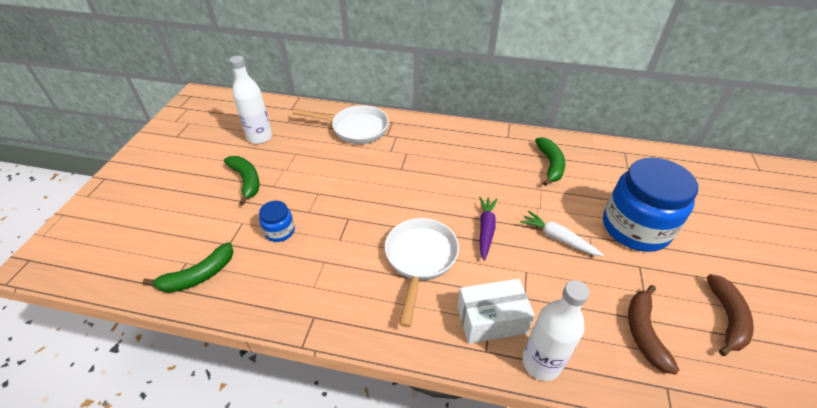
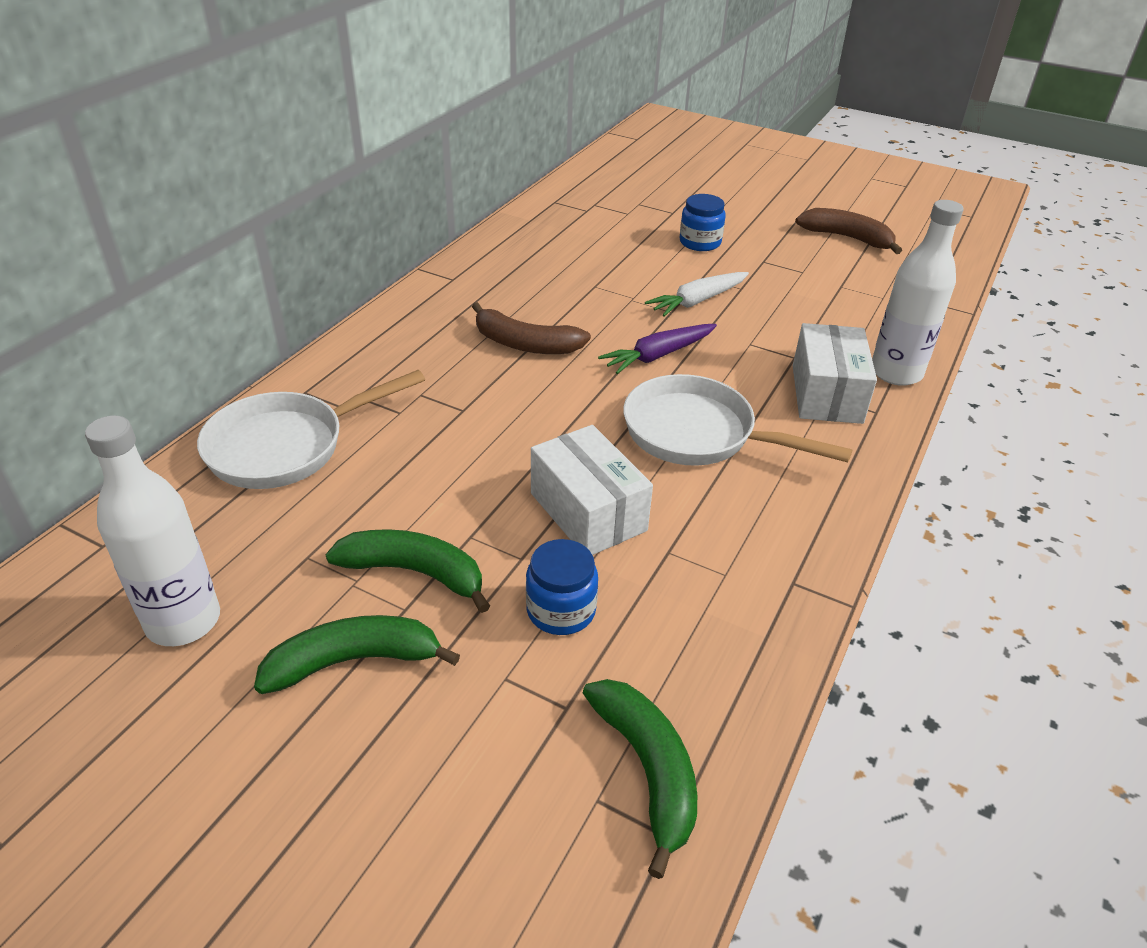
camera: 75 degrees left, 5 degrees down
(343, 227) = (588, 512): none -> white box
(355, 129) = (286, 446): white pan -> white pan turned 150 degrees counterclockwise
(486, 230) = (658, 355): purple carrot -> purple carrot turned 60 degrees counterclockwise
(550, 165) = (546, 263): green banana -> green banana (415, 573)
(635, 228) = (700, 242): blue jar -> blue jar, size x0.45
(644, 332) = (859, 291): brown banana -> brown banana (525, 344)

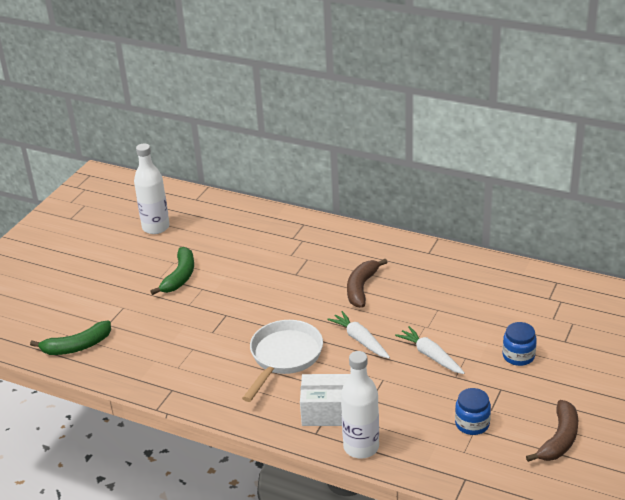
camera: 90 degrees right, 5 degrees down
(286, 446) = (260, 228): white pan -> none
(354, 661) = (134, 270): green banana -> none
(561, 610) = (157, 318): blue jar -> blue jar (472, 424)
(588, 512) = (219, 322): white box -> none
(658, 355) = (360, 340): purple carrot -> white carrot

